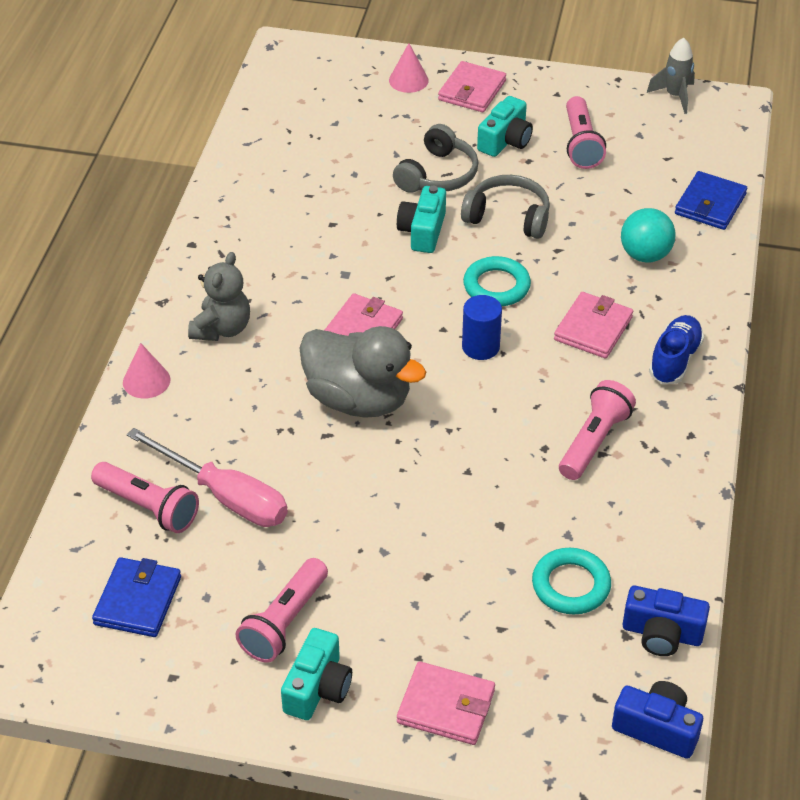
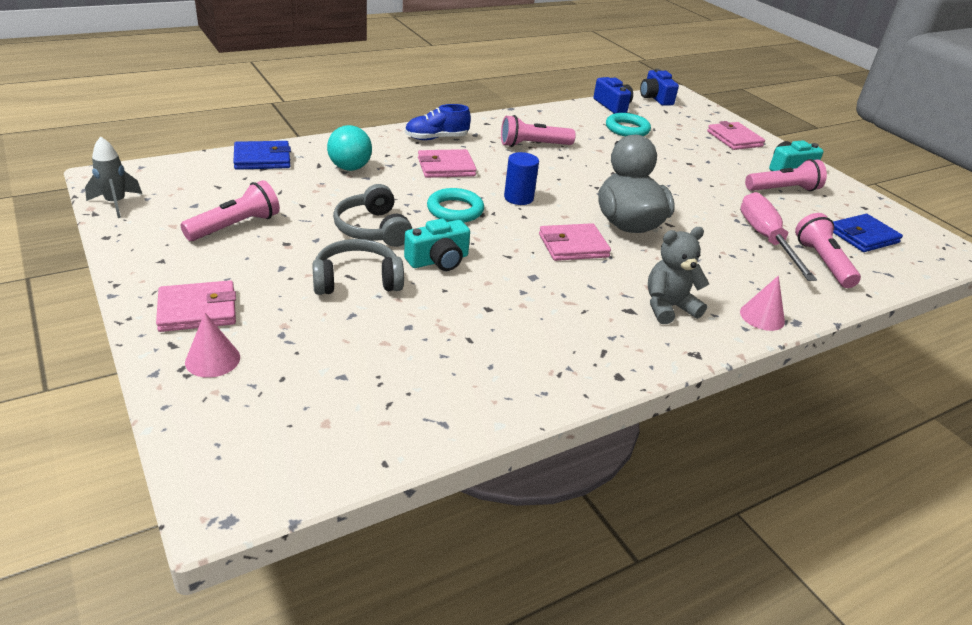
camera: 135 degrees left, 10 degrees down
(505, 140) = (268, 263): turquoise camera -> none

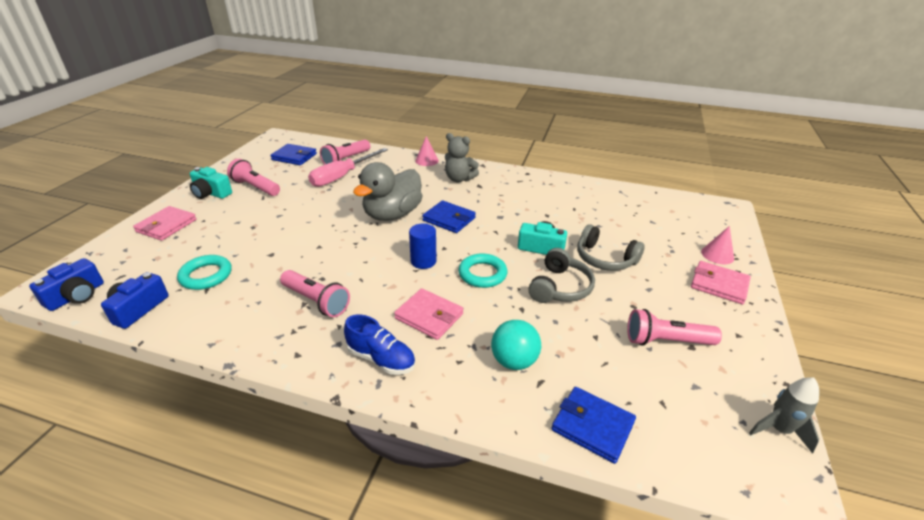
camera: 130 degrees left, 0 degrees up
(573, 246) = (449, 219): pink wallet -> blue wallet

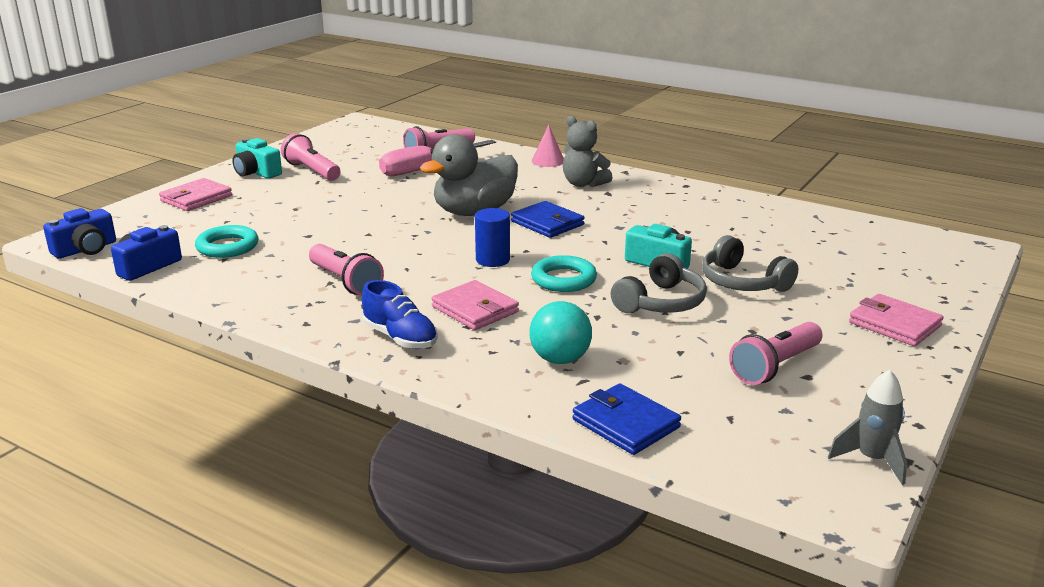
camera: 15 degrees right, 10 degrees down
(294, 157) = (372, 144): blue wallet -> none
(666, 341) = (775, 366): pink flashlight -> pink flashlight turned 60 degrees counterclockwise
(717, 255) = (917, 295): pink cone -> none

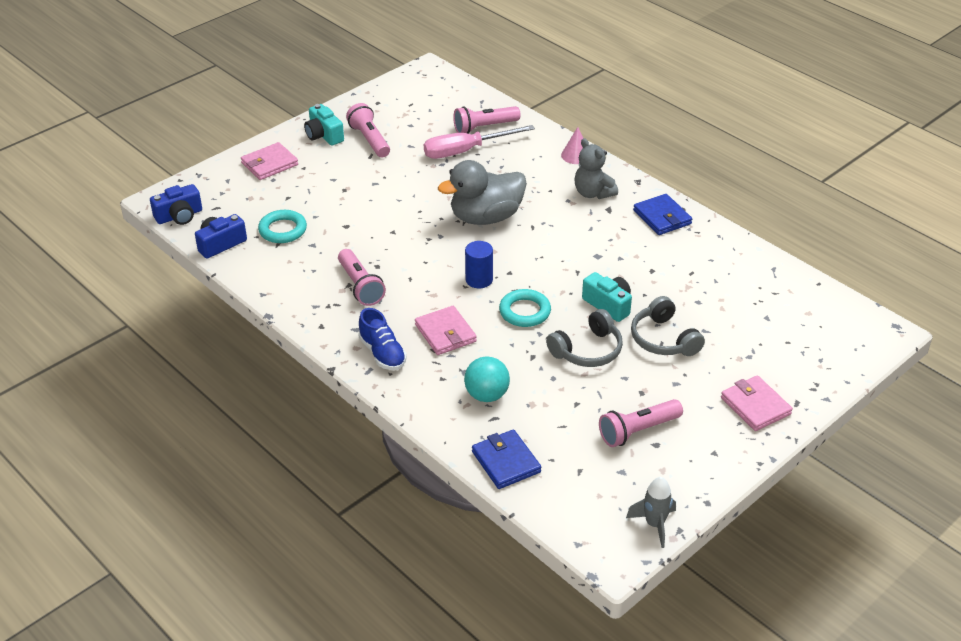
camera: 15 degrees right, 15 degrees up
(547, 223) = (540, 241): blue wallet -> blue wallet (662, 217)

